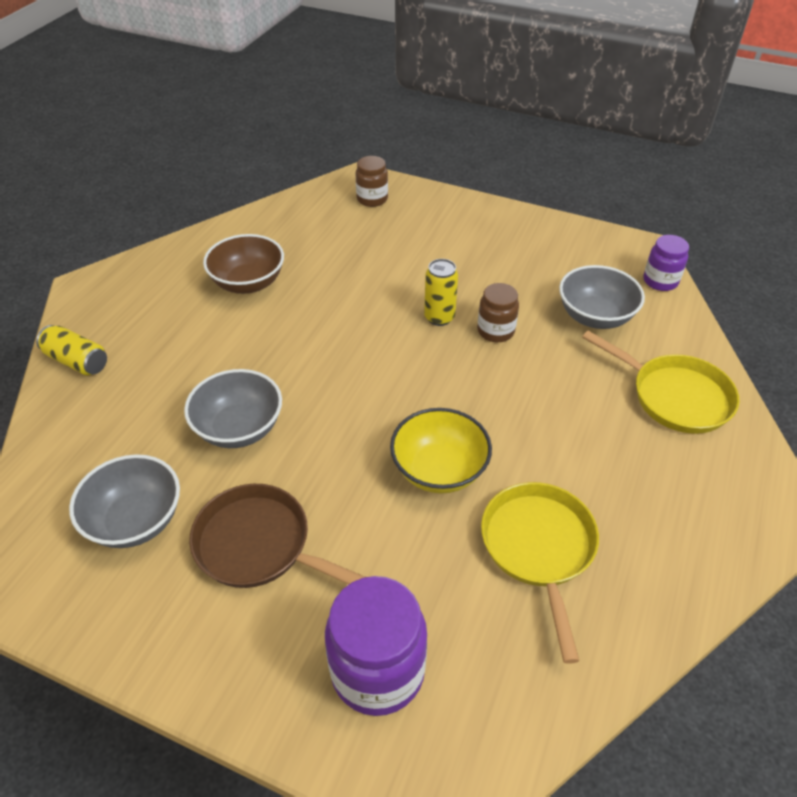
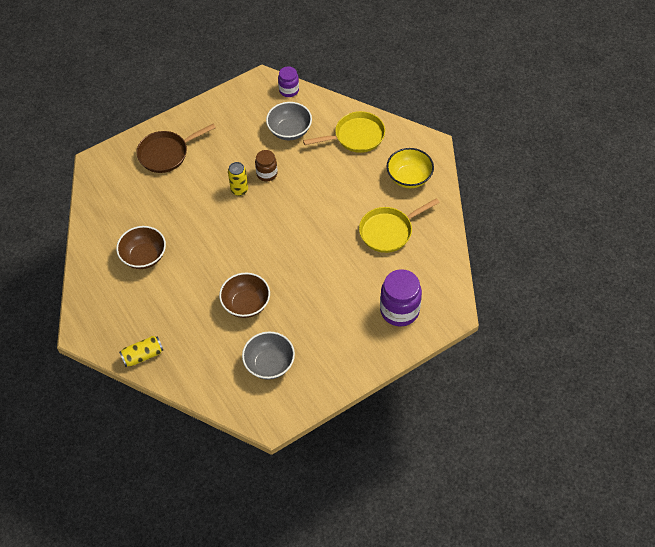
camera: 55 degrees left, 10 degrees up
(239, 428) = (246, 304): grey bowl -> brown bowl
(259, 545) = (317, 324): brown pan -> brown pan (166, 154)
(372, 199) = (120, 166): brown jar -> none
(439, 470) = (328, 242): yellow bowl -> yellow bowl (409, 178)
(539, 548) = (388, 231): yellow pan -> yellow pan turned 60 degrees counterclockwise

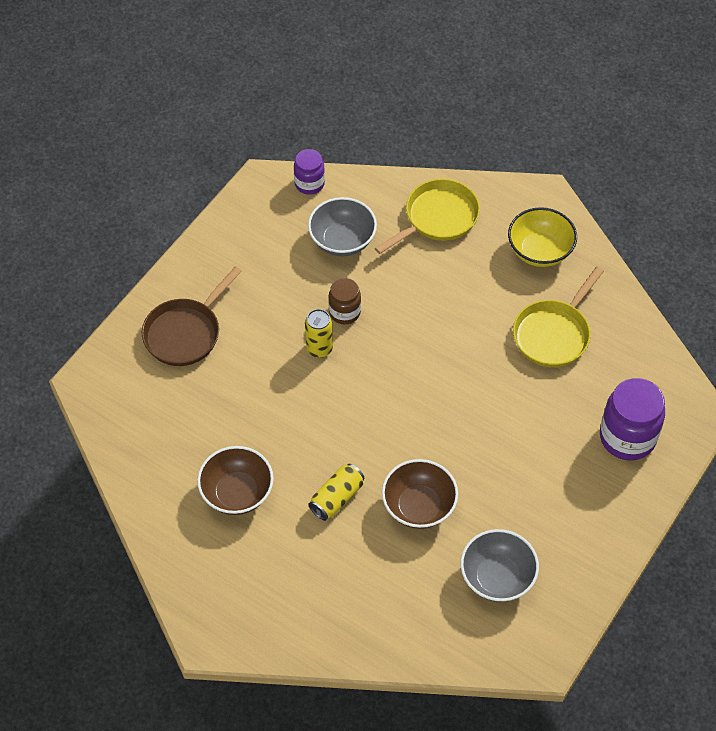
camera: 25 degrees left, 0 degrees up
(143, 355) = (315, 635): yellow can -> yellow can (337, 498)

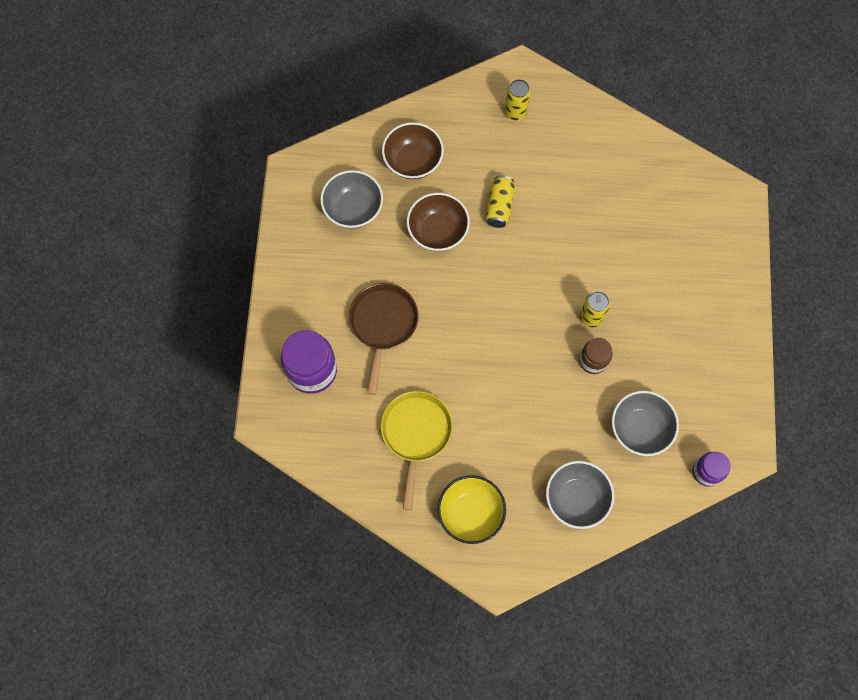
camera: 150 degrees right, 15 degrees up
(185, 333) = (700, 274): brown pan -> brown pan (383, 324)
(237, 493) = (571, 173): brown bowl -> brown bowl (413, 161)
(249, 591) = (515, 112): none -> yellow can
(437, 218) = (576, 498): yellow pan -> grey bowl

